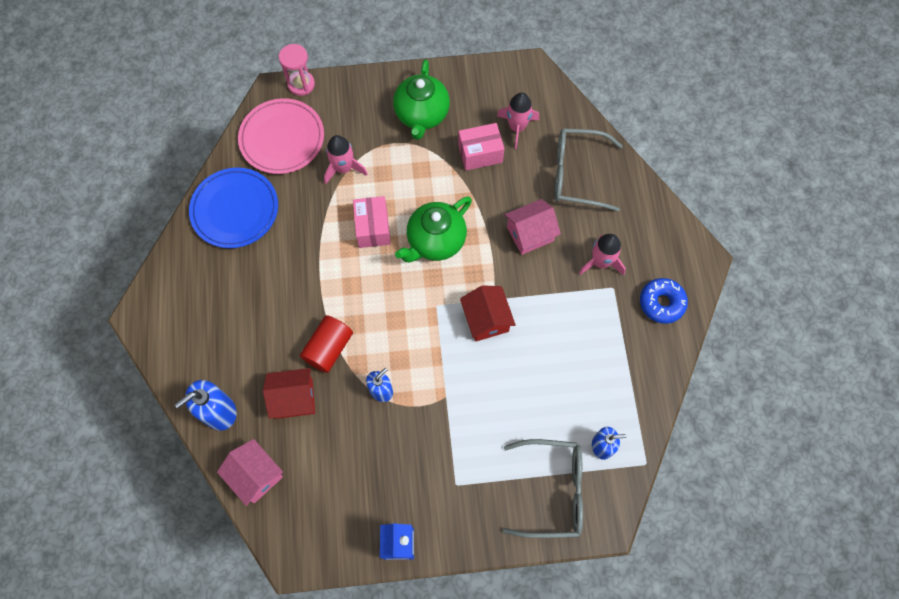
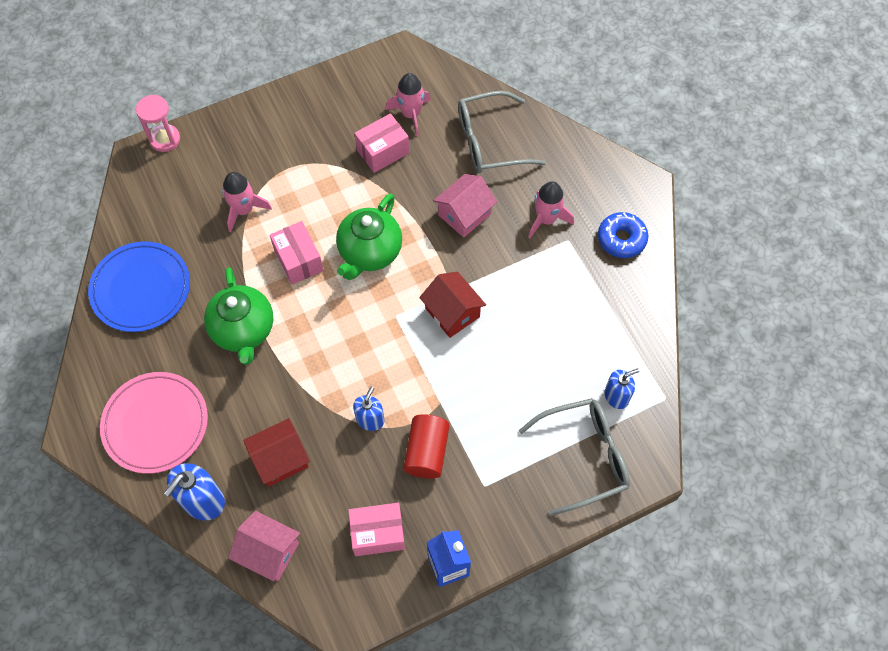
camera: 20 degrees left, 5 degrees down
(282, 138) = (165, 200): pink plate -> pink plate (155, 424)
(329, 348) = (298, 396): red cylinder -> red cylinder (427, 452)
(350, 493) = (378, 533): none -> pink box
(422, 115) = (307, 132): green teapot -> green teapot (243, 330)

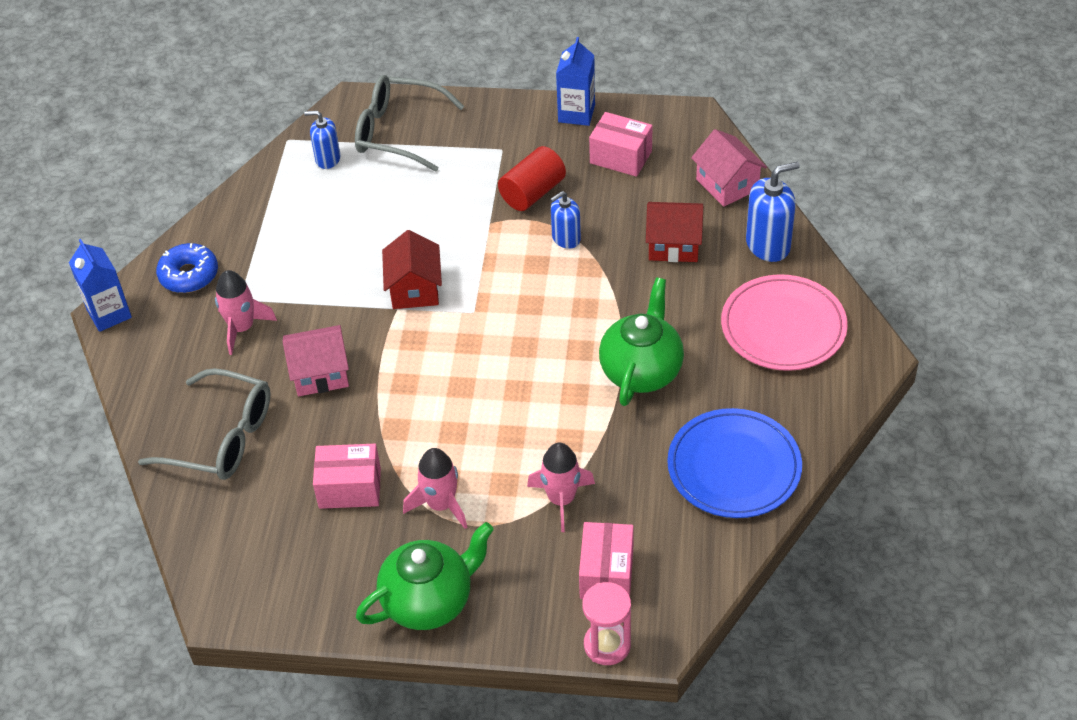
camera: 145 degrees left, 15 degrees down
(298, 260) = (535, 413): pink box -> pink box (606, 573)
(369, 252) = (452, 384): green teapot -> green teapot (429, 601)
(411, 114) = (280, 517): pink rocket -> pink rocket (441, 505)
(645, 183) = (109, 314): none -> blue carton

